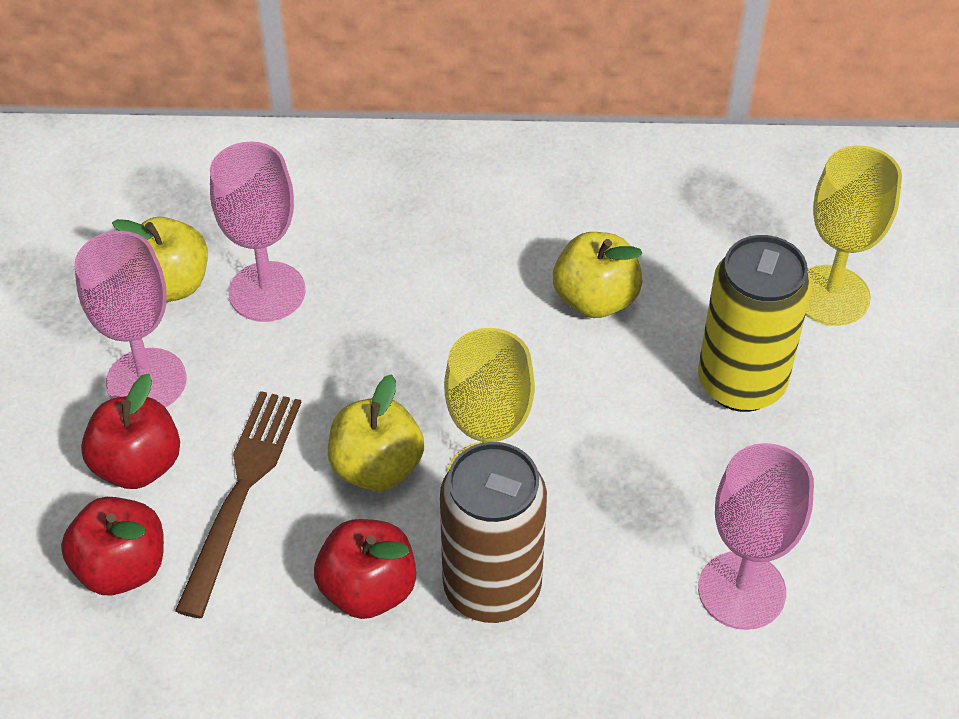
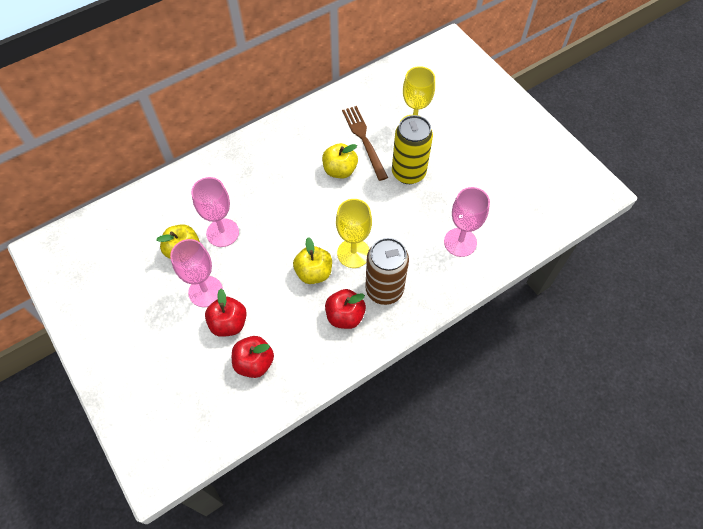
camera: 35 degrees left, 10 degrees up
(241, 492) = (274, 310): brown fork -> brown fork (364, 140)

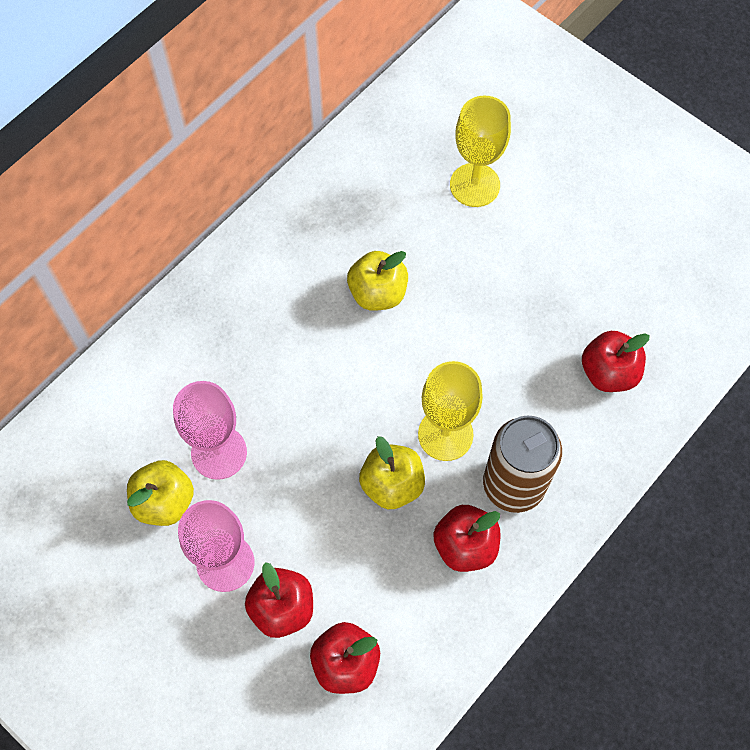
camera: 15 degrees left, 5 degrees up
(364, 140) = (401, 228): brown fork -> none
(408, 173) = (491, 271): yellow can -> none
(460, 242) = (608, 372): pink goblet -> red apple

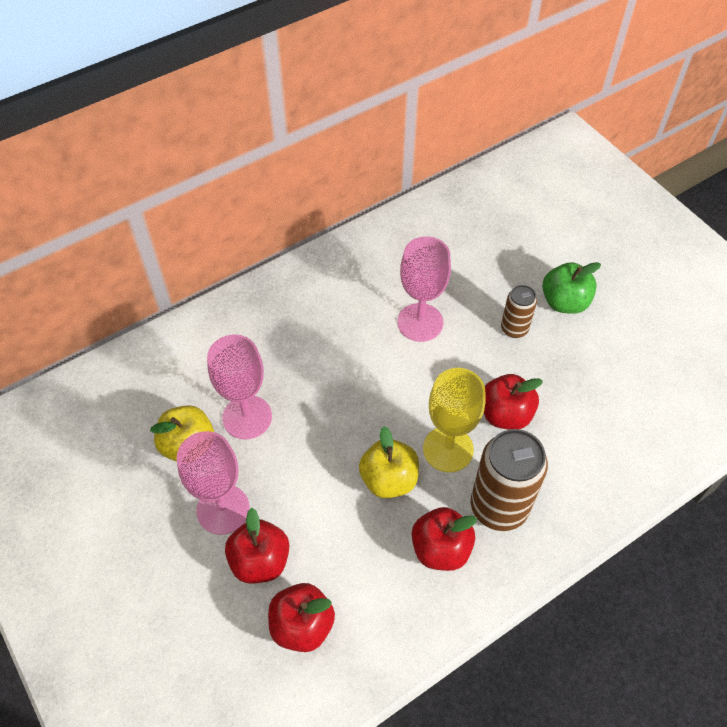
camera: 15 degrees right, 10 degrees down
(378, 293) = (420, 322): yellow apple -> pink goblet
(474, 185) = (525, 258): yellow goblet -> none
(482, 276) = (514, 329): none -> brown can
(529, 231) = (564, 302): none -> green apple
(608, 372) = (609, 432): red apple -> red apple (505, 414)

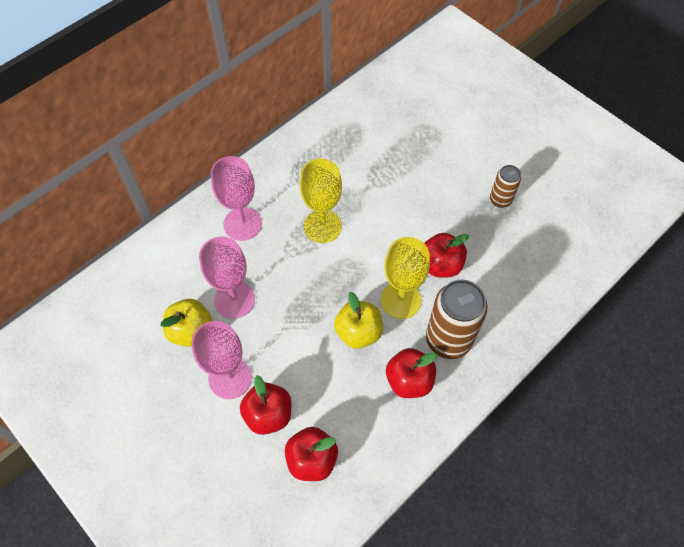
camera: 10 degrees left, 5 degrees up
(369, 347) = (322, 226): none -> yellow goblet
(420, 322) = (360, 200): pink goblet -> pink goblet (242, 224)
(514, 329) = (435, 194): brown can -> brown can (500, 200)
(564, 302) = (471, 166): green apple -> none

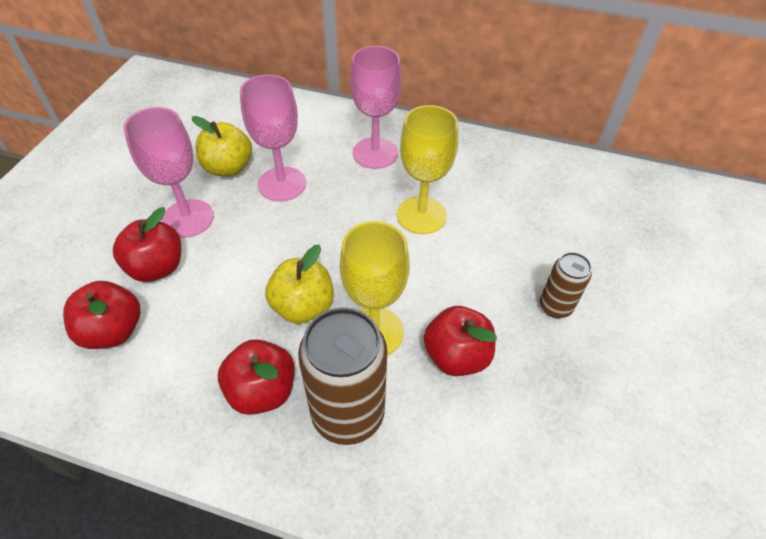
camera: 60 degrees right, 10 degrees down
(500, 200) = (617, 388): brown can -> brown can (555, 306)

